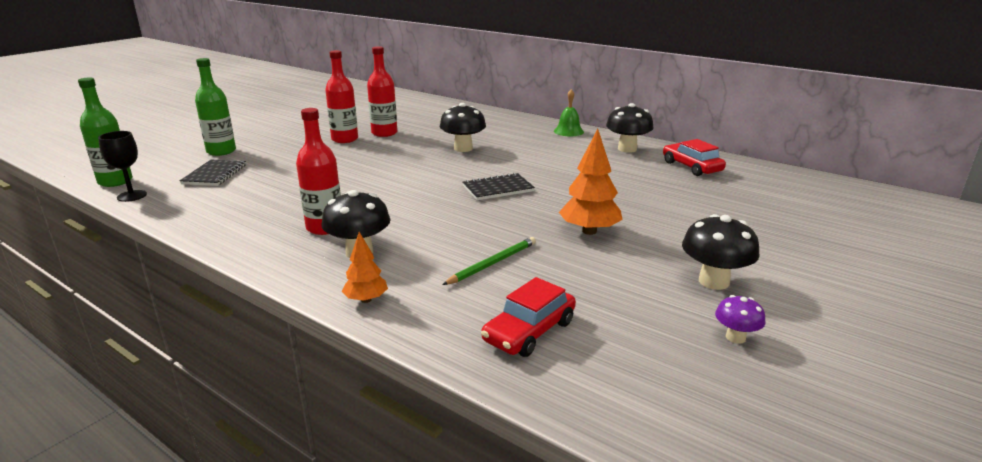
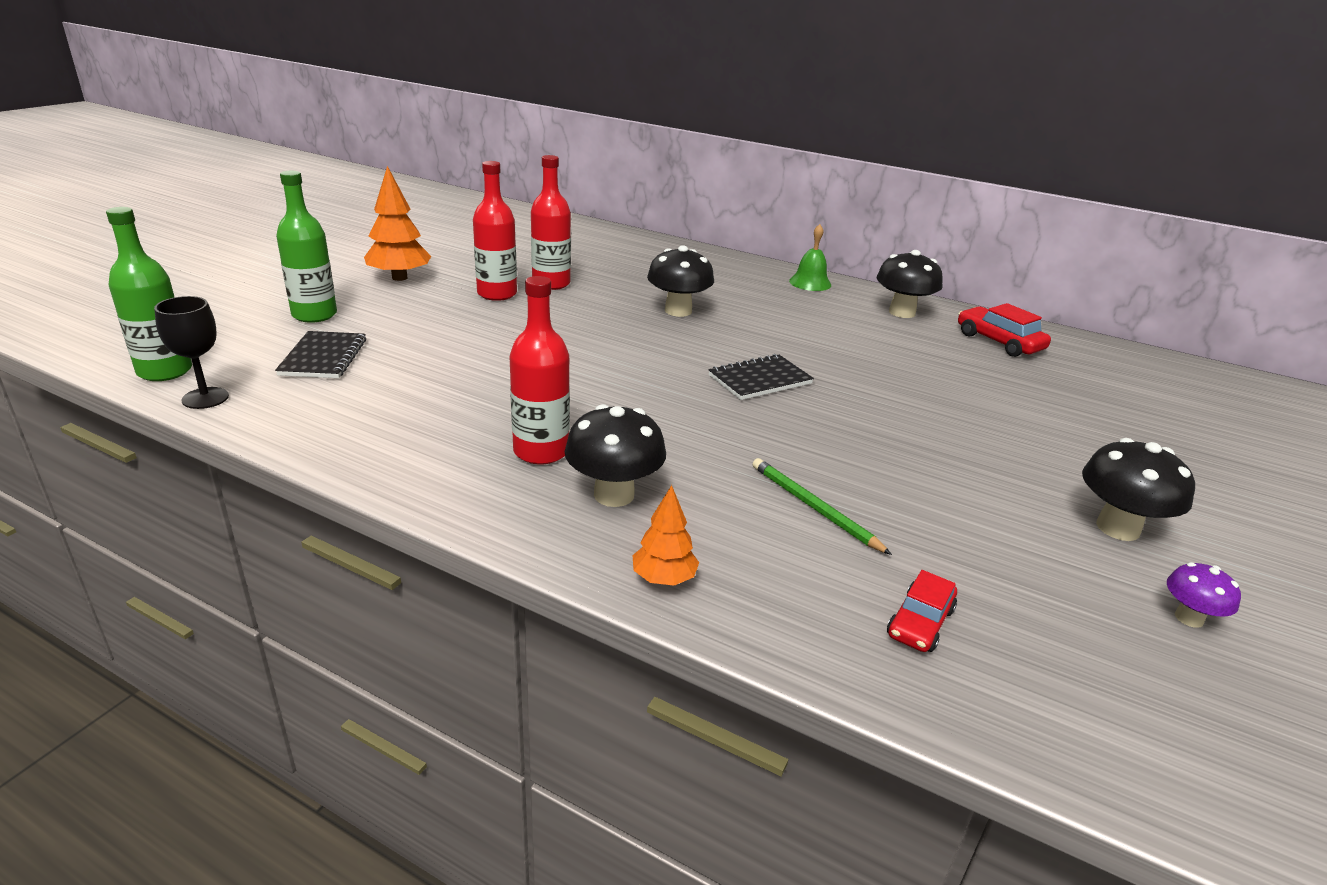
camera: 10 degrees left, 5 degrees up
(492, 263) = (814, 507): green pencil -> green pencil turned 75 degrees counterclockwise
(529, 331) = (920, 622): red car -> red car, size x0.66
(589, 231) = (918, 449): orange tree -> orange tree (399, 278)

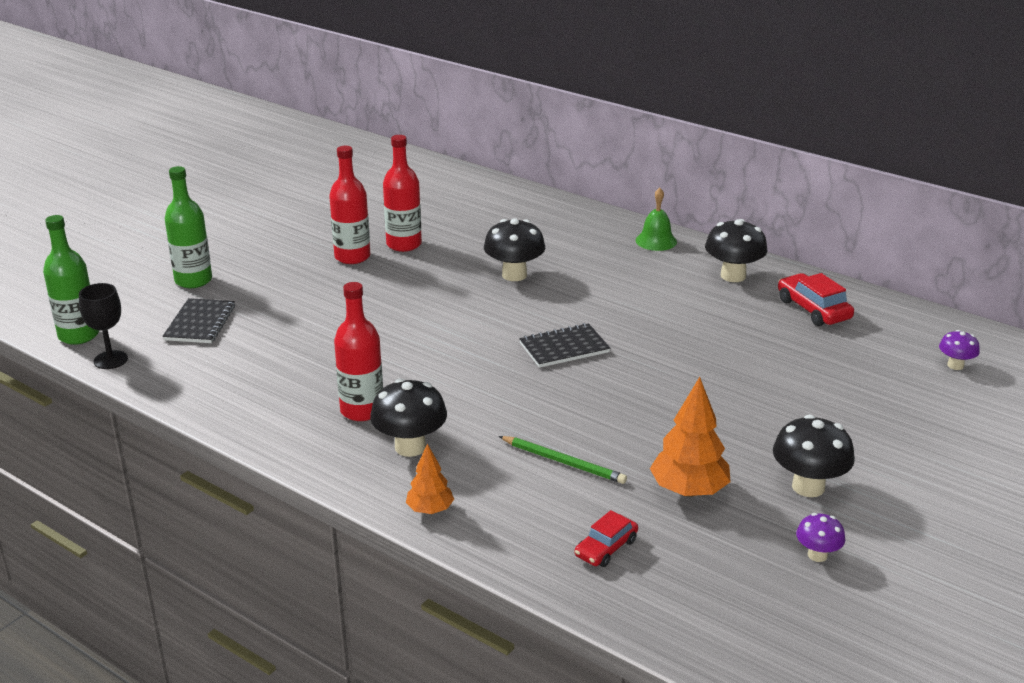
camera: 10 degrees right, 0 degrees up
(399, 278) = (268, 239): orange tree -> orange tree (688, 491)
(814, 507) = (563, 462): green pencil -> green pencil turned 150 degrees clockwise
(1174, 392) = (955, 365): none -> purple mushroom

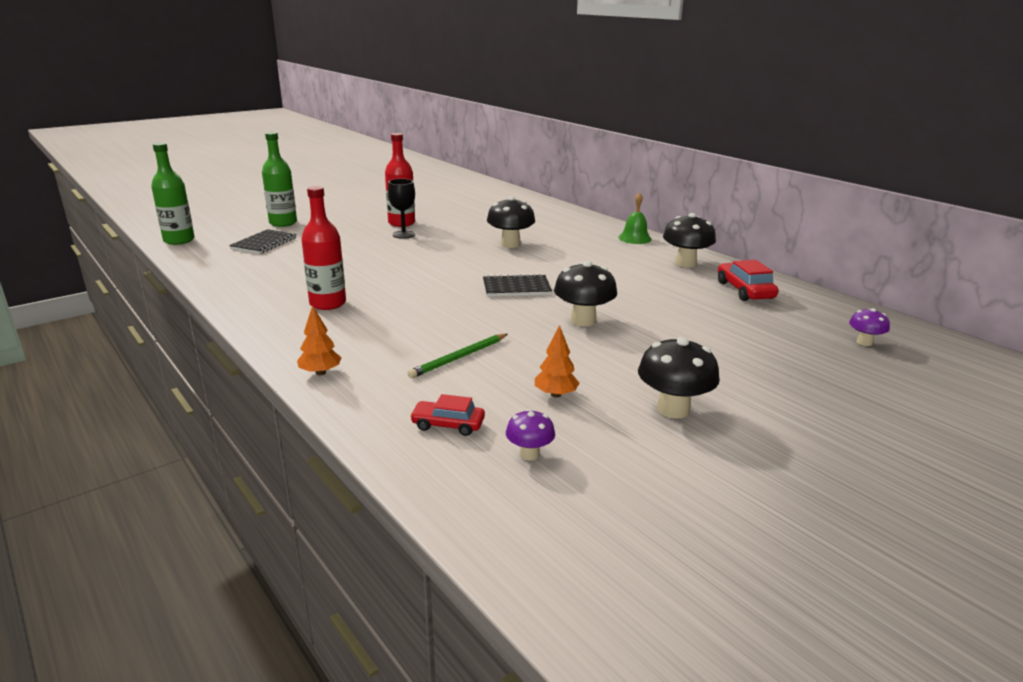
camera: 15 degrees right, 5 degrees down
(110, 360) = (184, 254): black goblet -> black goblet (403, 234)
(404, 244) = (443, 221): red bottle -> none
(410, 447) = (343, 330): black mushroom -> black mushroom (583, 321)
(563, 462) = (459, 358): green pencil -> green pencil turned 90 degrees clockwise
(606, 548) = (448, 425): red car -> red car turned 45 degrees clockwise
(688, 491) = (555, 394): orange tree -> orange tree, size x0.59
(817, 555) = (652, 466): purple mushroom -> purple mushroom (529, 454)

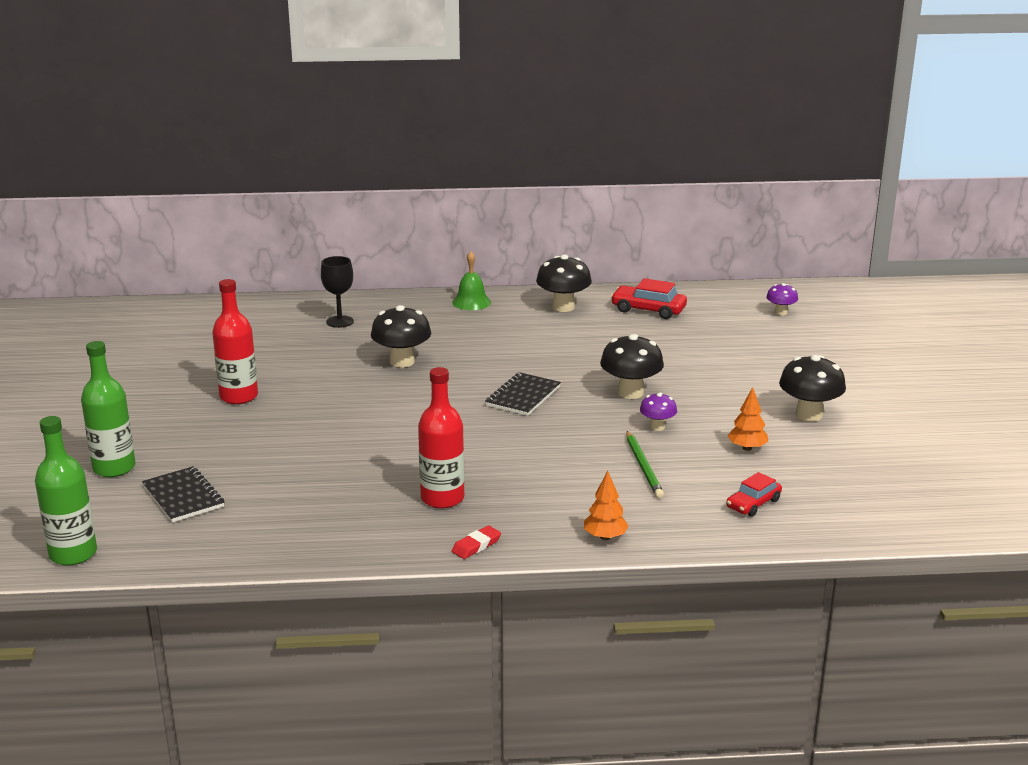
camera: 55 degrees left, 0 degrees up
(267, 331) = (476, 546): none -> red eraser
(403, 234) = (283, 406): black goblet -> black goblet (340, 322)
(529, 454) = (822, 485): purple mushroom -> purple mushroom (657, 427)

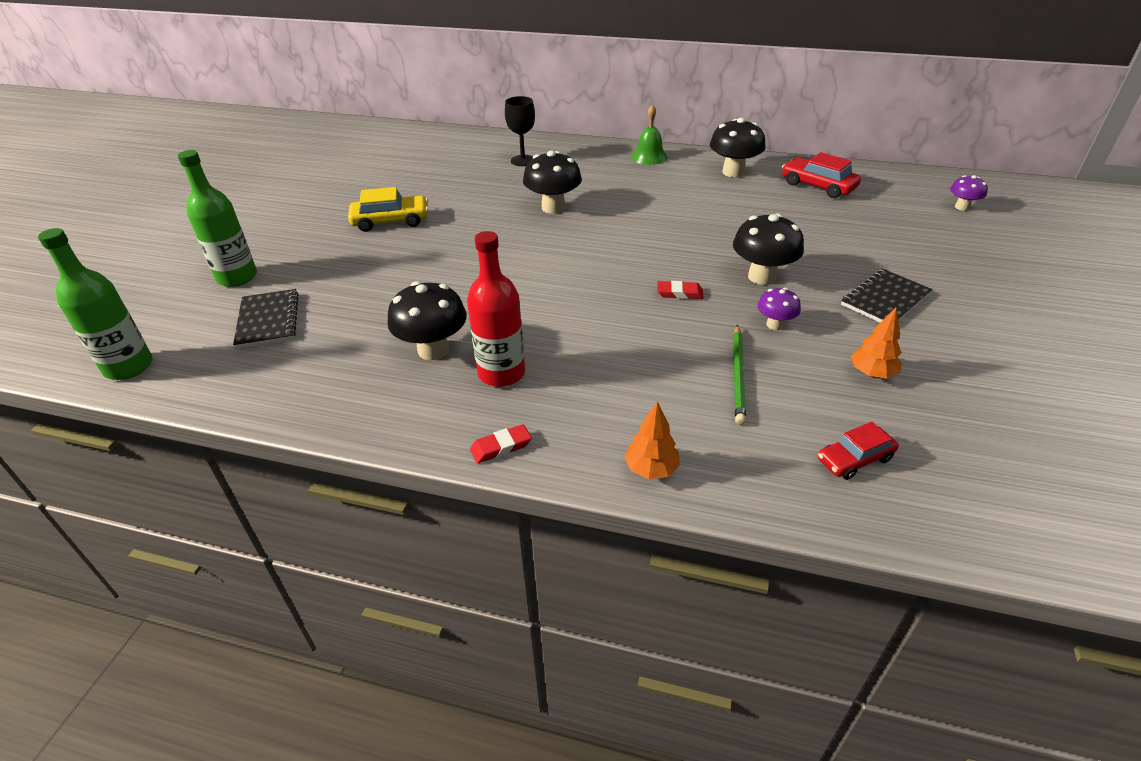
camera: 20 degrees right, 15 degrees up
(239, 396) = (391, 221): red bottle -> yellow car
(523, 396) = (648, 263): black notebook -> black notebook (885, 299)
(564, 416) = (679, 293): none -> red eraser
(809, 415) = (963, 341): black mushroom -> black mushroom (433, 350)

